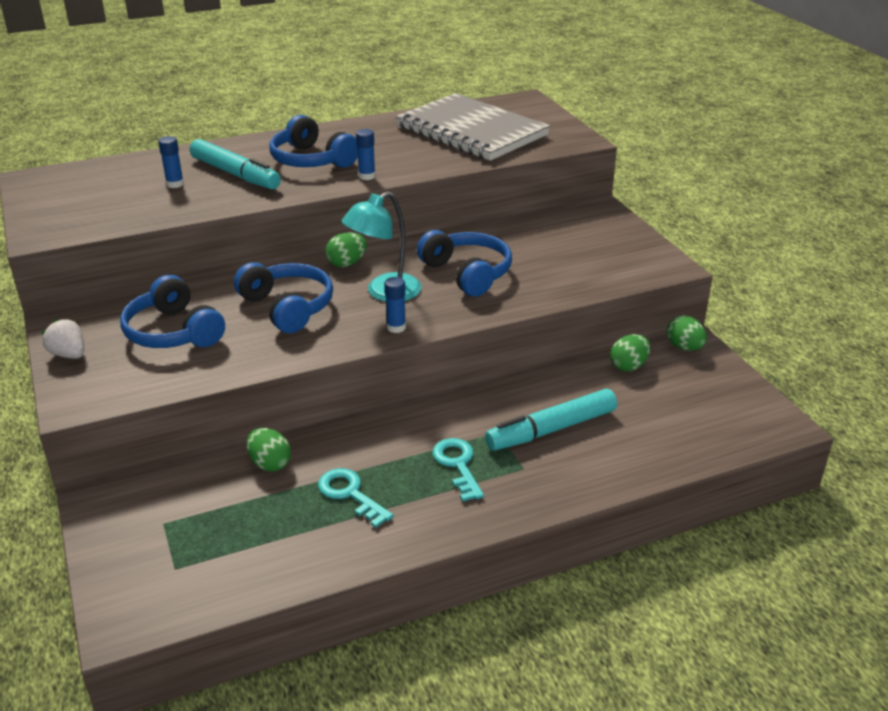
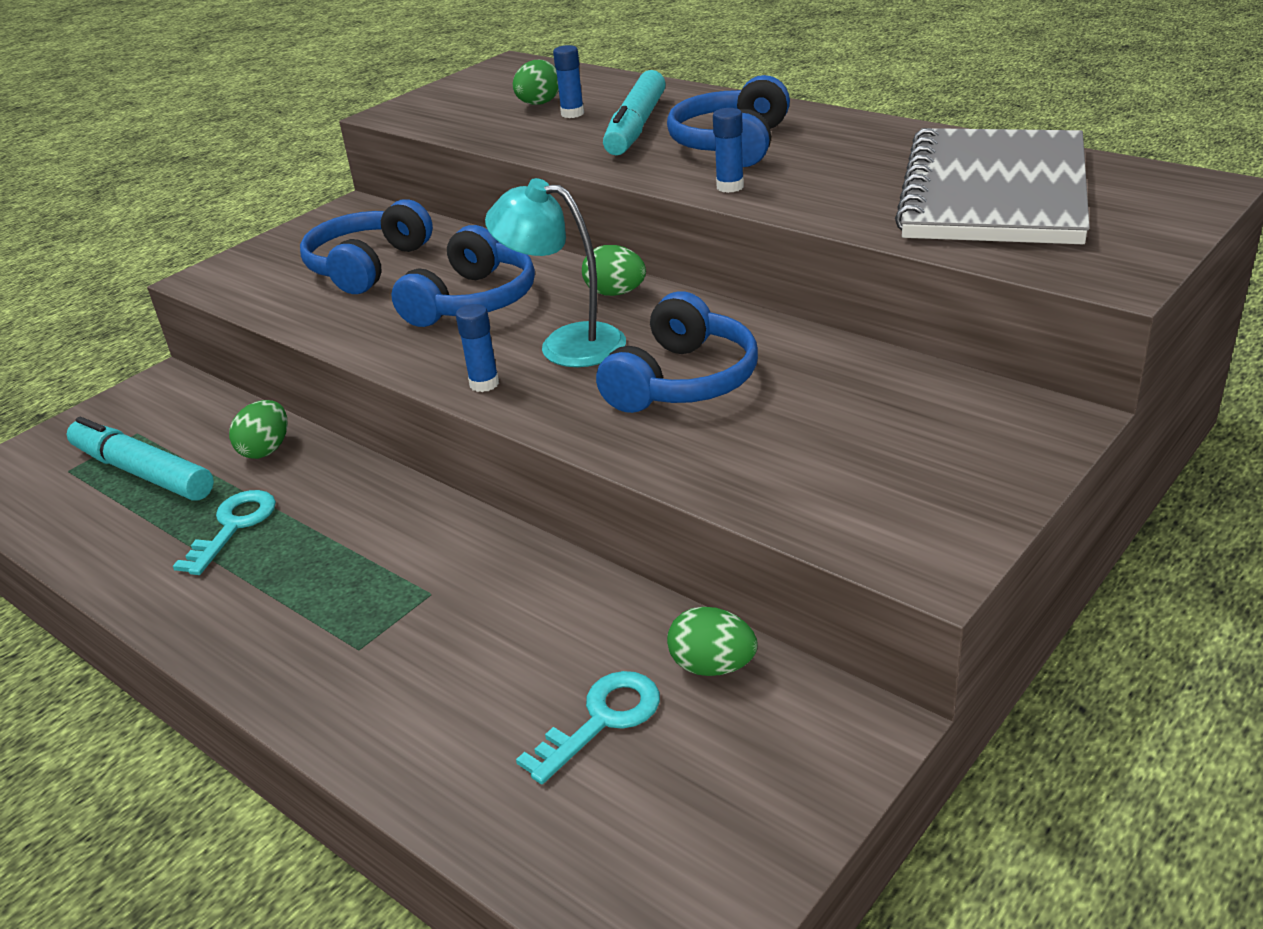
camera: 65 degrees right, 0 degrees up
(69, 354) = (289, 239): white strawberry -> none
(457, 465) = (334, 586): turquoise key -> turquoise key (602, 720)
(551, 430) = (469, 642): turquoise marker -> turquoise marker (142, 473)
(684, 347) = (838, 717): green egg -> green egg (539, 104)

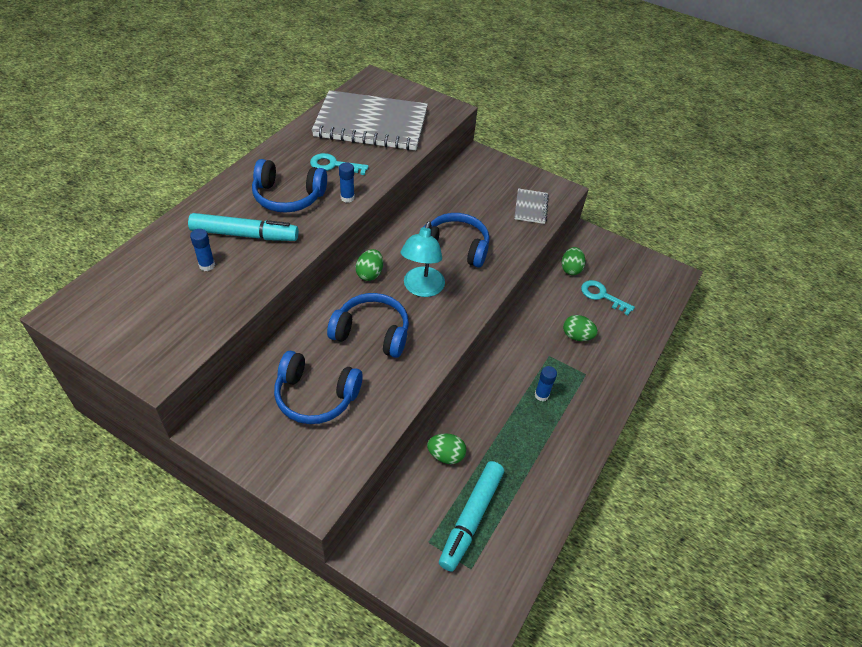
camera: 105 degrees left, 15 degrees up
(233, 526) = (515, 449): turquoise key -> turquoise key (334, 165)
(484, 384) = (459, 315): blue glue stick -> blue glue stick (541, 395)
(539, 104) = (178, 284): green egg -> green egg (577, 336)
(839, 496) = (531, 207): none -> grey notebook

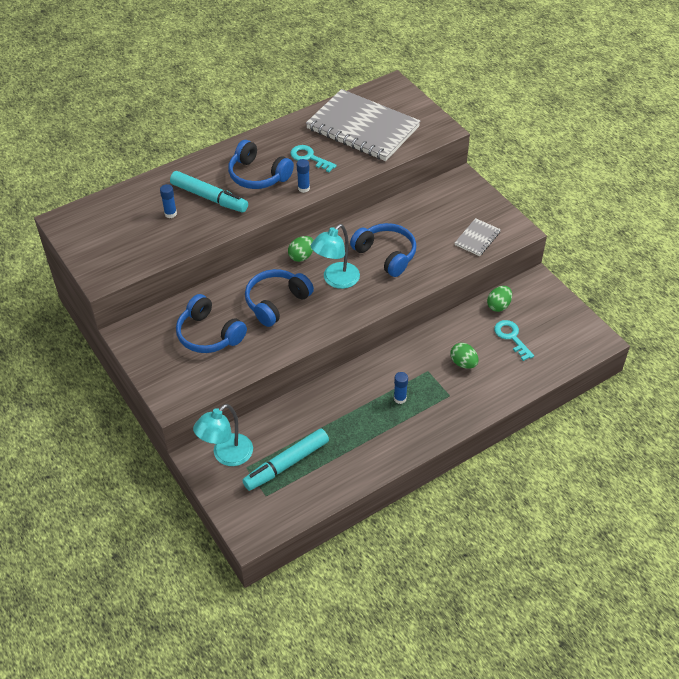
camera: 30 degrees right, 0 degrees up
(372, 333) = (276, 302): blue headphones -> blue headphones turned 90 degrees counterclockwise
(398, 536) = (227, 456): none -> turquoise lamp
(446, 455) = (294, 415): green egg -> none

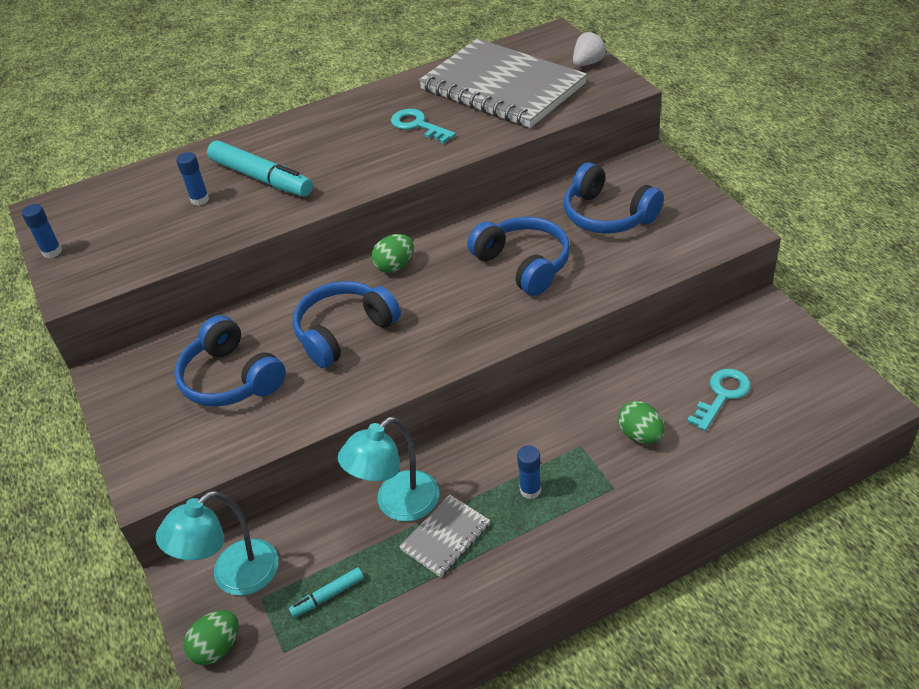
camera: 10 degrees right, 5 degrees down
(258, 175) = (339, 149): blue headphones -> blue headphones (607, 215)
(286, 464) = (328, 596): turquoise marker -> turquoise marker, size x0.48
(303, 188) = (402, 165): blue glue stick -> blue glue stick (52, 252)
(336, 280) = (441, 300): turquoise lamp -> turquoise lamp (397, 505)
(419, 109) = (588, 63): none -> white strawberry
(477, 238) = (669, 241): grey notebook -> grey notebook (445, 537)
(498, 306) = (702, 346): green egg -> green egg (217, 648)
(511, 337) = (722, 395): turquoise key -> turquoise key turned 60 degrees clockwise

